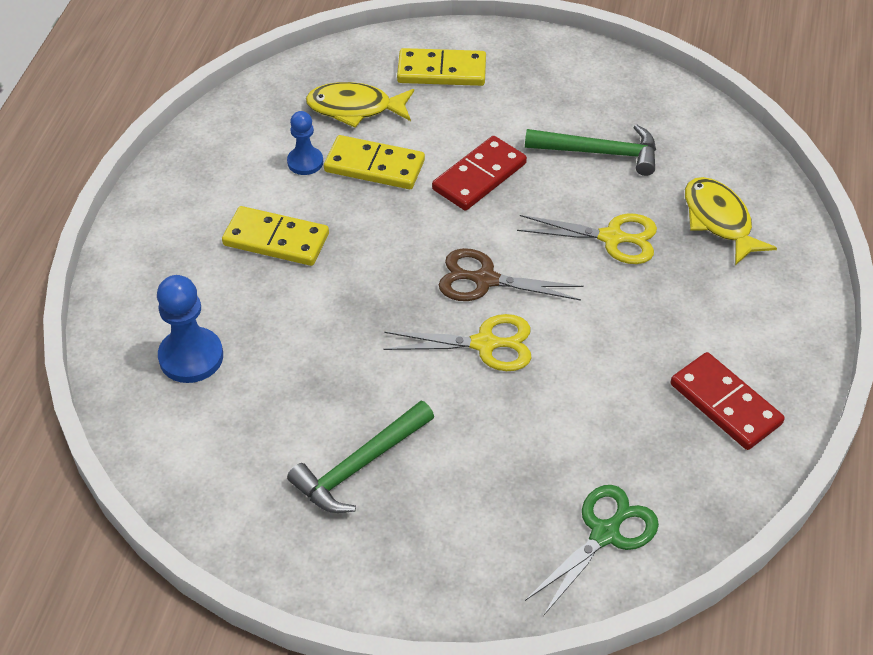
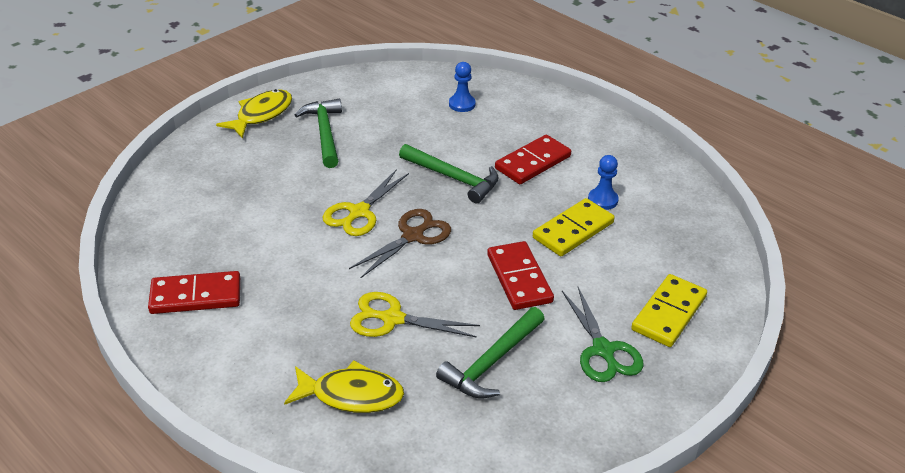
camera: 120 degrees right, 10 degrees down
(191, 357) = (462, 104): blue pawn -> blue pawn, size x0.63
(276, 240) = (532, 162): yellow domino -> red domino
(355, 108) = (649, 245): yellow fish -> yellow fish (261, 115)
(358, 293) = (453, 178): none -> green hammer
(604, 534) = (179, 198): green scissors -> green scissors (603, 350)
(611, 238) = (392, 319): yellow scissors -> yellow scissors turned 60 degrees clockwise

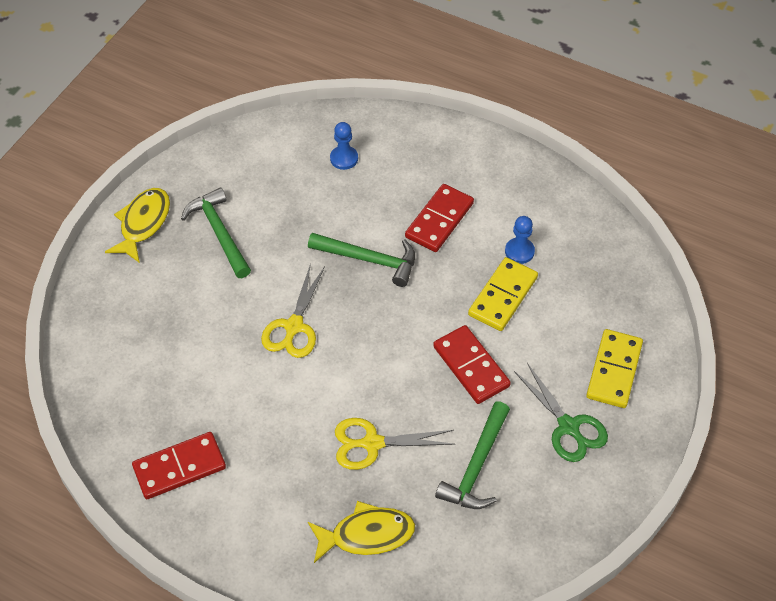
camera: 15 degrees left, 15 degrees up
(413, 236) = (356, 342): brown scissors -> none

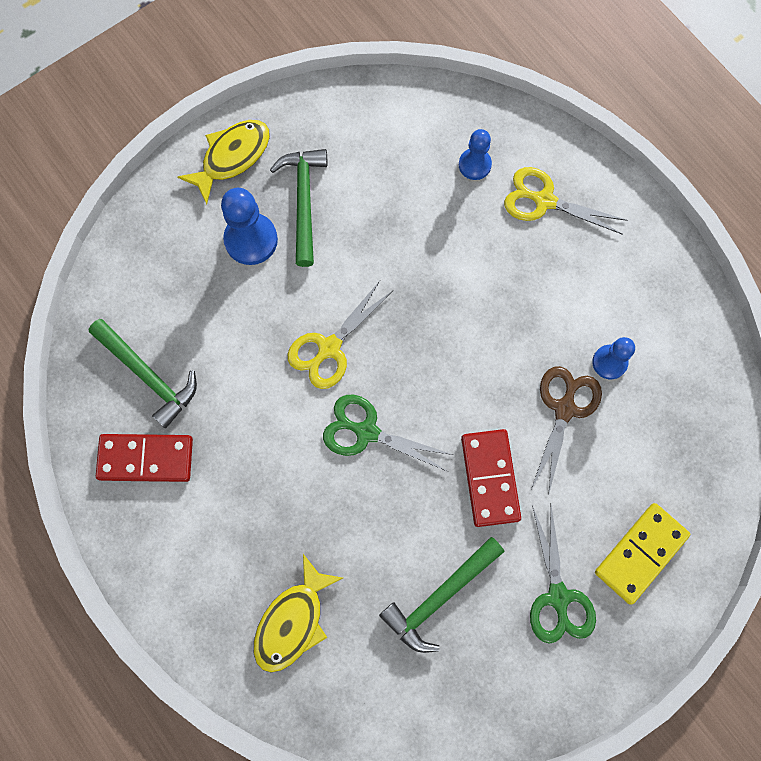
camera: 25 degrees right, 20 degrees up
(189, 275) = (251, 240): none -> blue pawn
(356, 373) = (367, 432): none -> green scissors
(366, 535) = (293, 621): yellow fish -> yellow fish turned 105 degrees clockwise
(369, 260) = (443, 302): green hammer -> green hammer (148, 376)
(372, 443) = (346, 521): yellow scissors -> yellow scissors (544, 201)
(439, 220) = (541, 285): red domino -> none
(502, 296) = (564, 409): yellow domino -> brown scissors

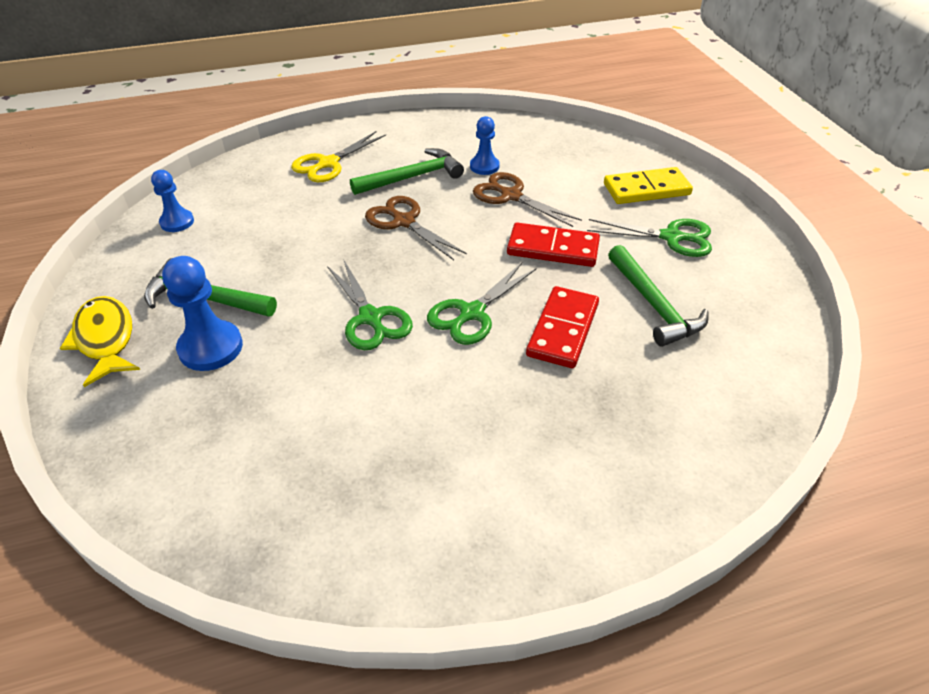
camera: 70 degrees left, 30 degrees down
(146, 458) = (406, 514): red domino -> red domino (562, 330)
(148, 376) = (302, 484): green hammer -> green hammer (412, 177)
(293, 621) = (653, 420): yellow fish -> none
(329, 348) = (370, 318): yellow scissors -> green scissors
(474, 165) = (266, 189): blue pawn -> blue pawn (177, 222)
(475, 319) = (404, 222): none -> brown scissors
(640, 553) = (646, 189): yellow domino -> yellow domino turned 75 degrees counterclockwise

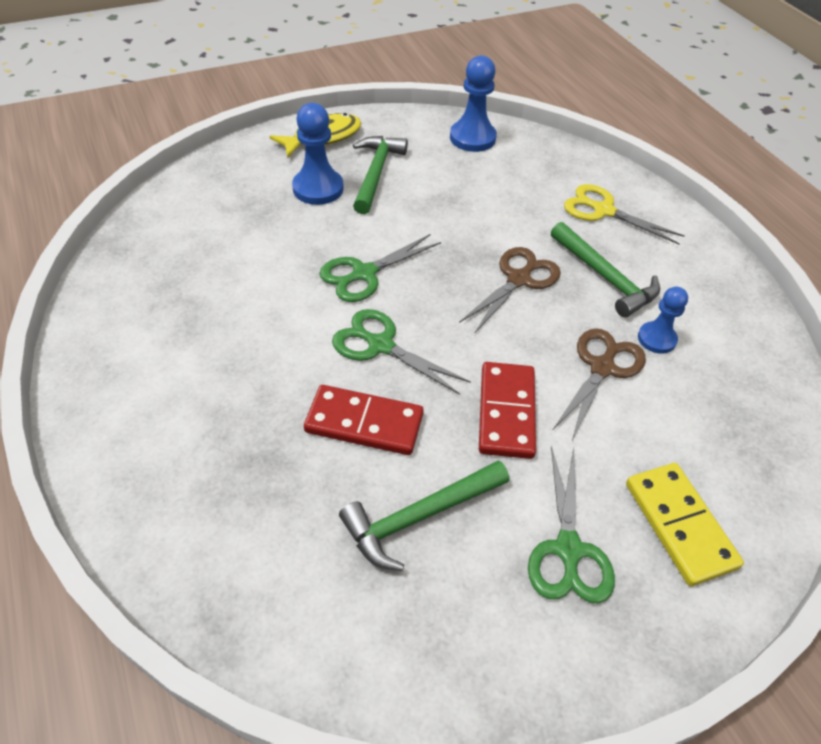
camera: 80 degrees right, 5 degrees up
(177, 222) = (472, 138): blue pawn -> blue pawn, size x1.58

